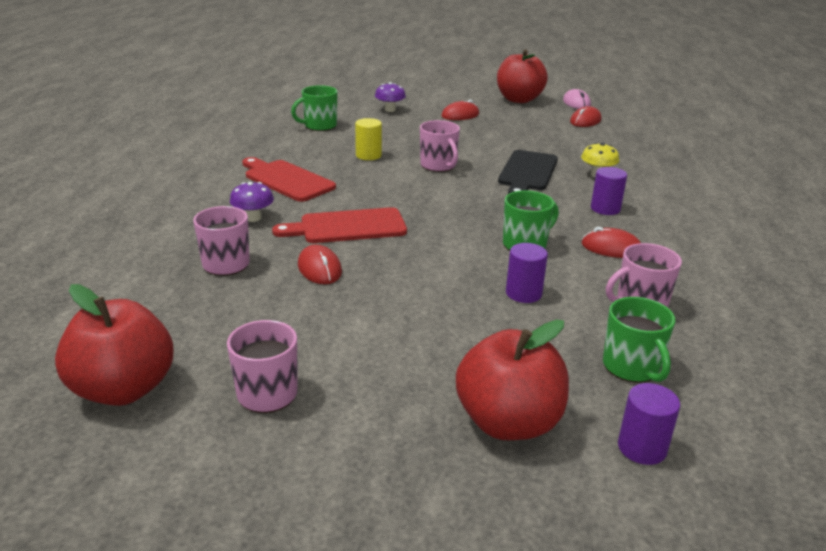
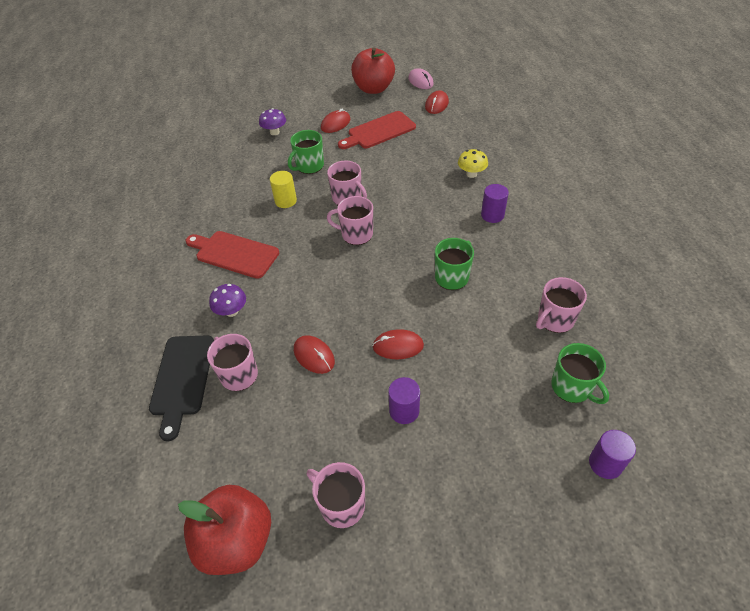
camera: 15 degrees left, 20 degrees up
(319, 126) = (226, 172): green mug -> green mug (309, 166)
(347, 227) = (311, 298): red cutting board -> red cutting board (379, 131)
(430, 192) = (356, 234): none -> pink mug
(508, 422) = (515, 472): red apple -> none
(523, 293) = (472, 334): purple cylinder -> purple cylinder (404, 411)
(527, 172) = (419, 186): black cutting board -> black cutting board (182, 379)
(611, 248) = (513, 261): red mouse -> red mouse (398, 346)

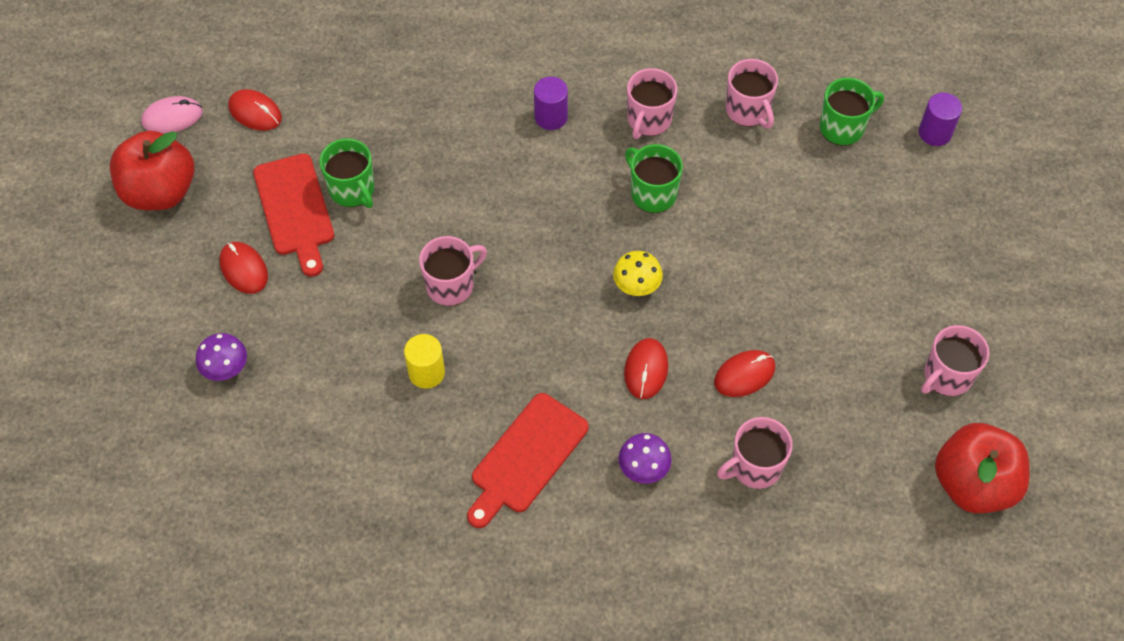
camera: 80 degrees left, 10 degrees up
(182, 379) = (748, 537): black cutting board -> none
(309, 166) = (349, 326): green mug -> green mug (352, 190)
(356, 234) = (536, 288): pink mug -> pink mug (648, 120)
(398, 346) = (750, 279): red mouse -> red mouse (646, 370)
(404, 411) = (843, 293): purple cylinder -> none
(471, 174) = (454, 116): yellow mushroom -> yellow mushroom (636, 286)

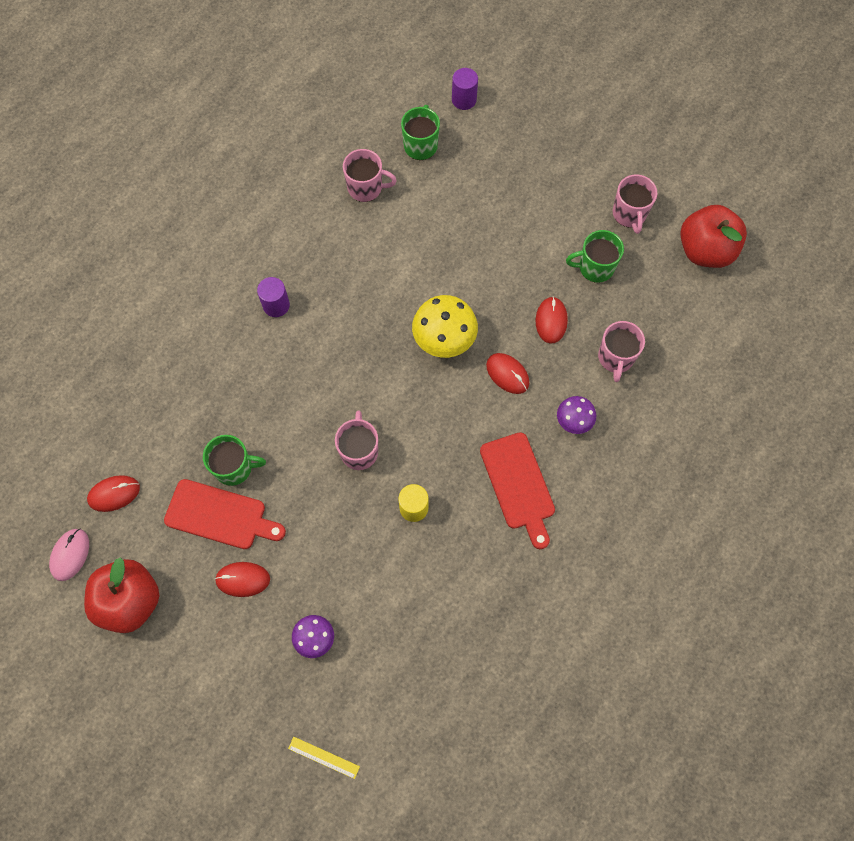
camera: 55 degrees left, 10 degrees up
(110, 452) = (323, 757): none -> yellow ruler
(636, 286) = (444, 339): yellow mushroom -> yellow mushroom, size x1.70
(648, 120) = (326, 249): pink mug -> none
(652, 193) = (383, 284): green mug -> green mug (595, 267)

